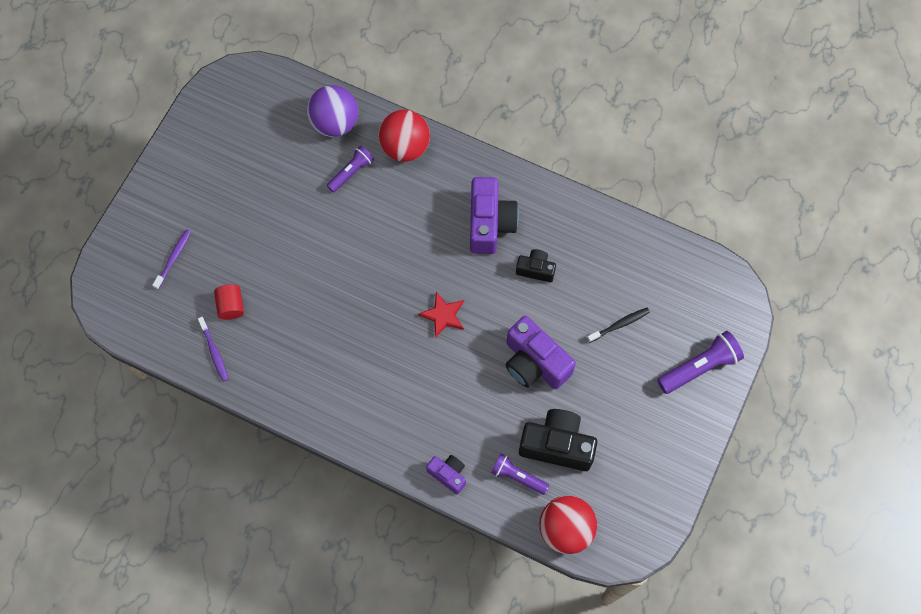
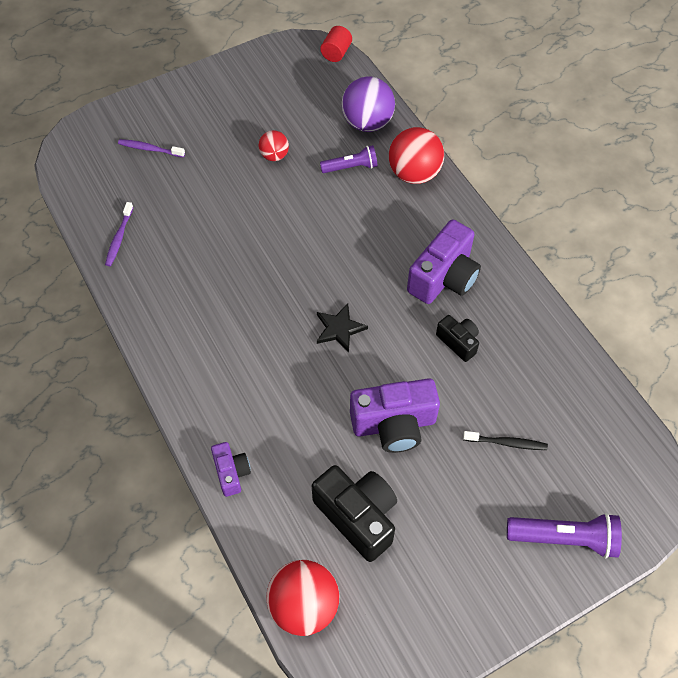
camera: 35 degrees right, 10 degrees down
(173, 258) = (150, 149): purple toothbrush -> purple toothbrush turned 135 degrees counterclockwise
(231, 306) = (163, 211): red cylinder -> red cylinder (336, 53)
(282, 200) = (274, 155): none -> red ball
(443, 315) = (339, 329): red star -> black star
(517, 476) = (296, 520): purple flashlight -> none
(534, 363) = (394, 424): purple camera -> purple camera turned 90 degrees counterclockwise

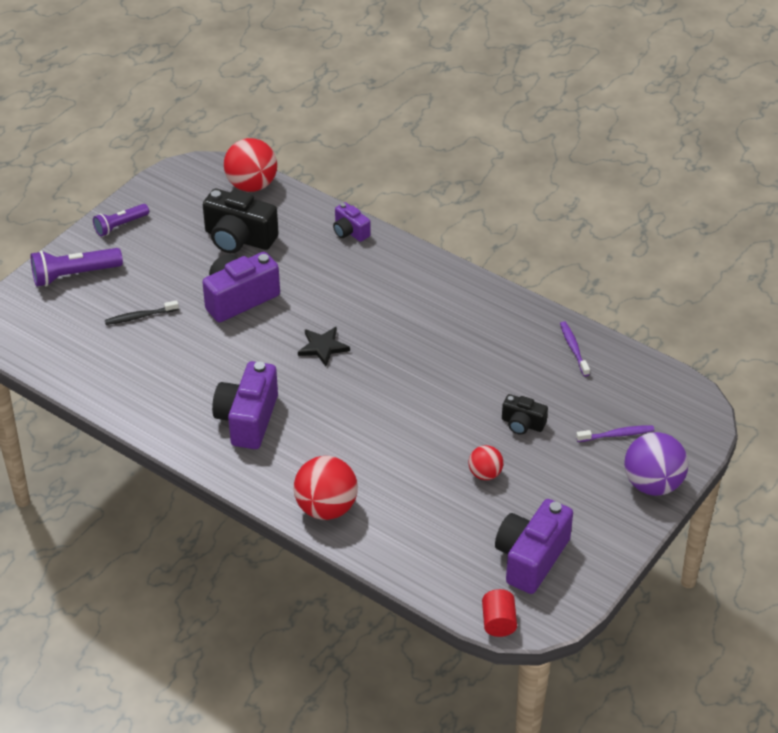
camera: 155 degrees right, 15 degrees down
(285, 84) = (531, 558): none -> purple camera
(351, 167) = (397, 491): purple flashlight -> purple flashlight (120, 225)
(367, 123) = (408, 546): purple ball -> purple ball (652, 484)
(458, 342) = (210, 372): black camera -> black camera (522, 424)

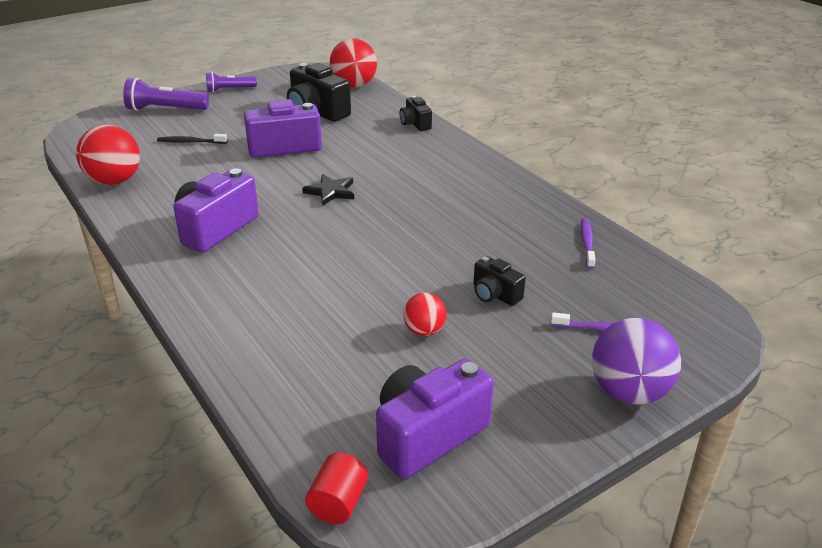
camera: 20 degrees right, 10 degrees down
(326, 508) = (227, 319): red ball -> red ball (114, 181)
(350, 232) = (415, 124): purple camera -> black camera

